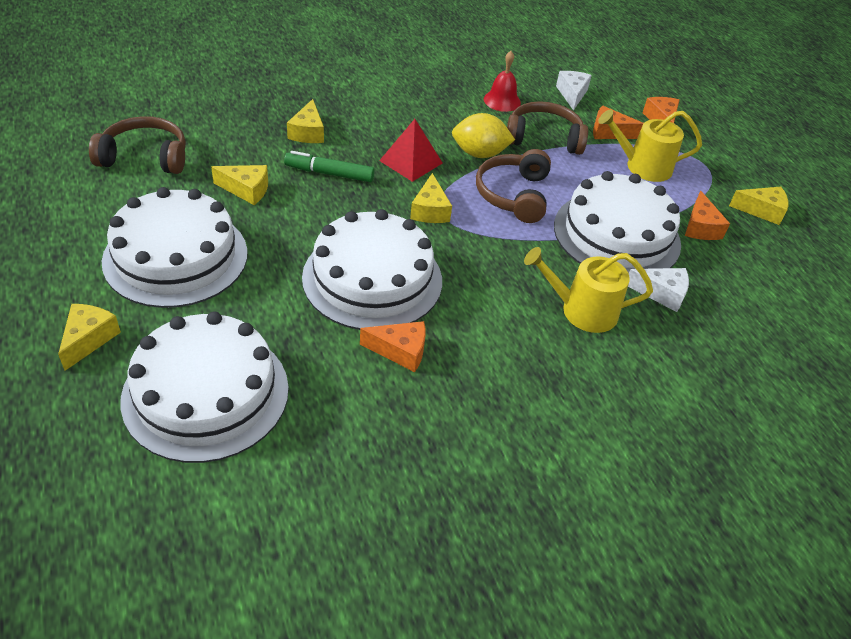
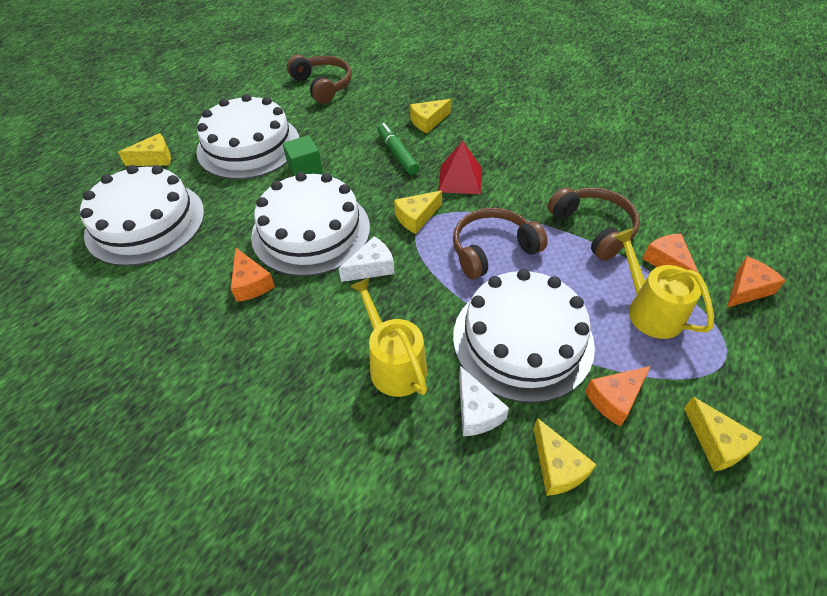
camera: 60 degrees right, 5 degrees up
(246, 190) = (338, 134): yellow cheese -> yellow cheese (557, 467)
(274, 238) = (305, 169): none -> green cube
(479, 154) = (519, 205): yellow lemon -> none
(502, 101) = (608, 180): red bell -> none
(572, 94) = (686, 213): white cheese -> white cheese (371, 267)

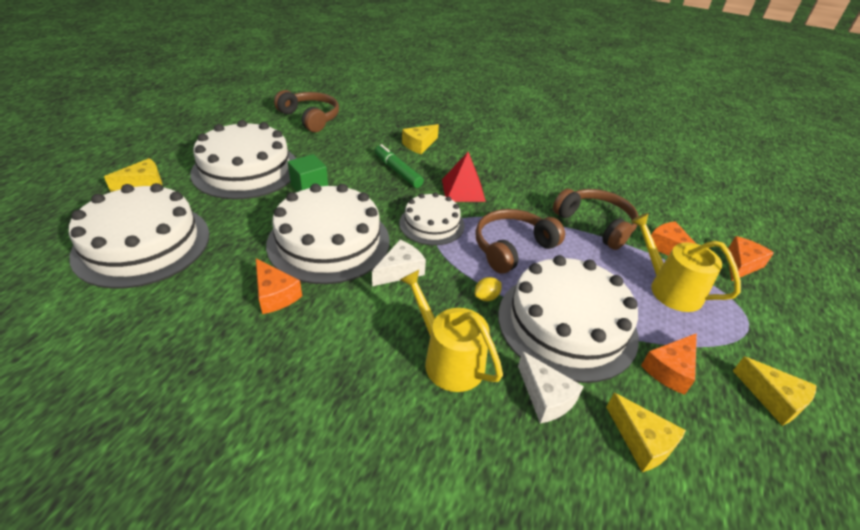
camera: 15 degrees left, 10 degrees down
(416, 217) = (431, 224): yellow cheese -> white cake
(449, 303) = (486, 297): none -> yellow lemon

